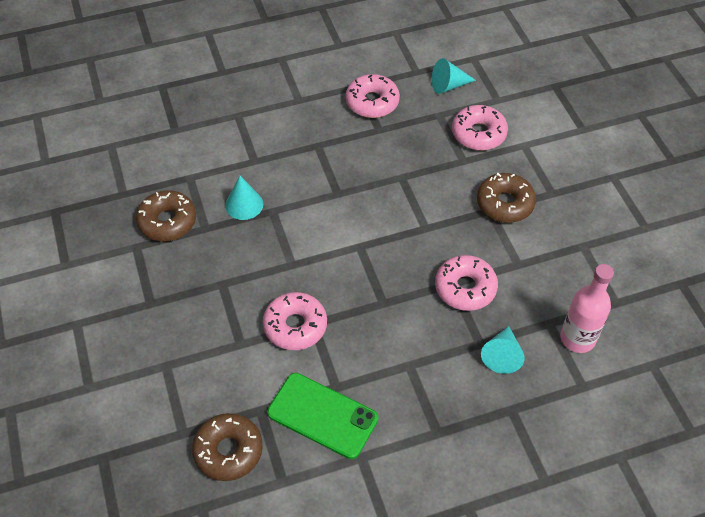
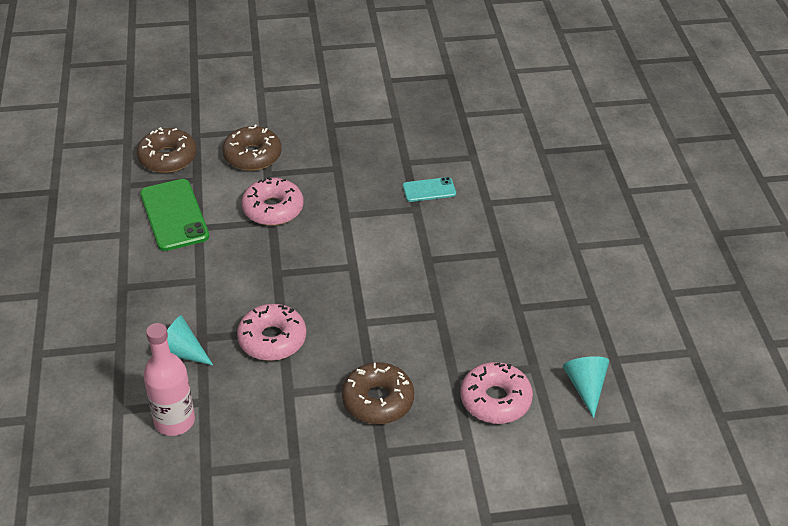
camera: 100 degrees right, 10 degrees down
(167, 221) = (420, 139): brown donut -> brown donut (252, 156)
(244, 204) = (429, 190): turquoise cone -> turquoise phone
(322, 416) = (174, 215): green phone -> green phone turned 60 degrees counterclockwise
(372, 102) = (563, 308): pink donut -> none

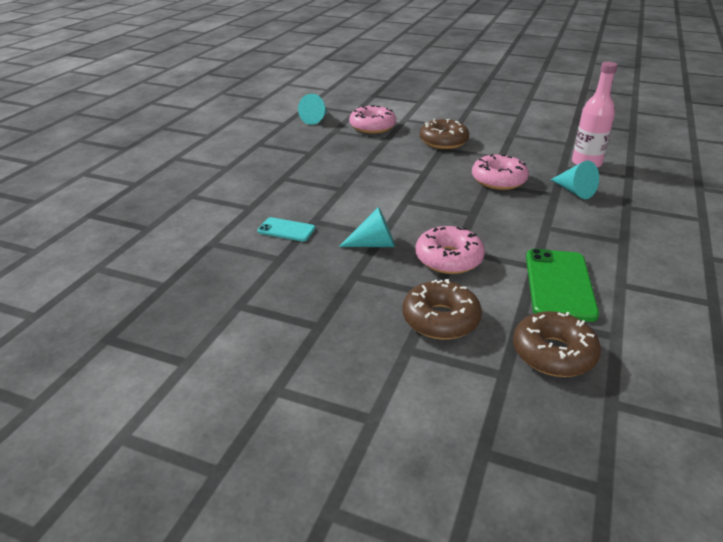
camera: 150 degrees left, 10 degrees down
(343, 202) = (374, 244): none -> turquoise cone

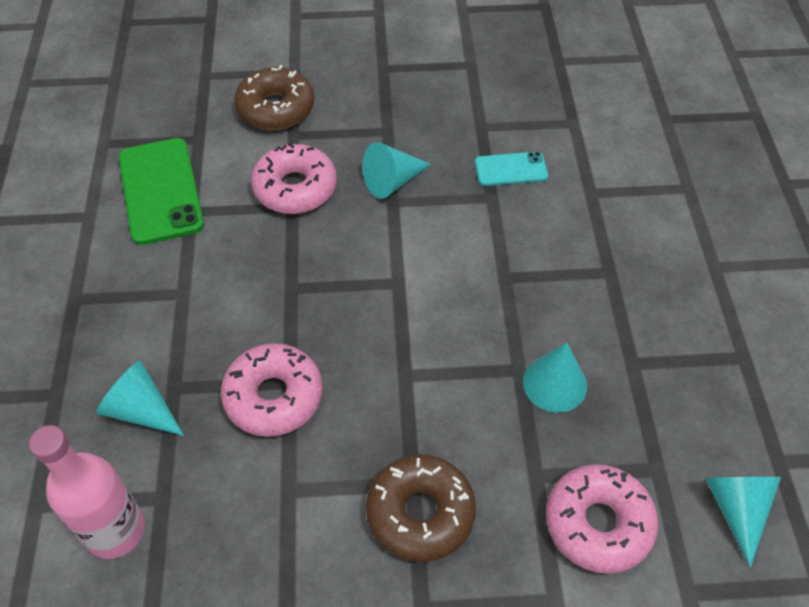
camera: 155 degrees right, 20 degrees up
(353, 155) = (554, 383): none -> turquoise cone
(553, 353) = (164, 106): brown donut -> none

